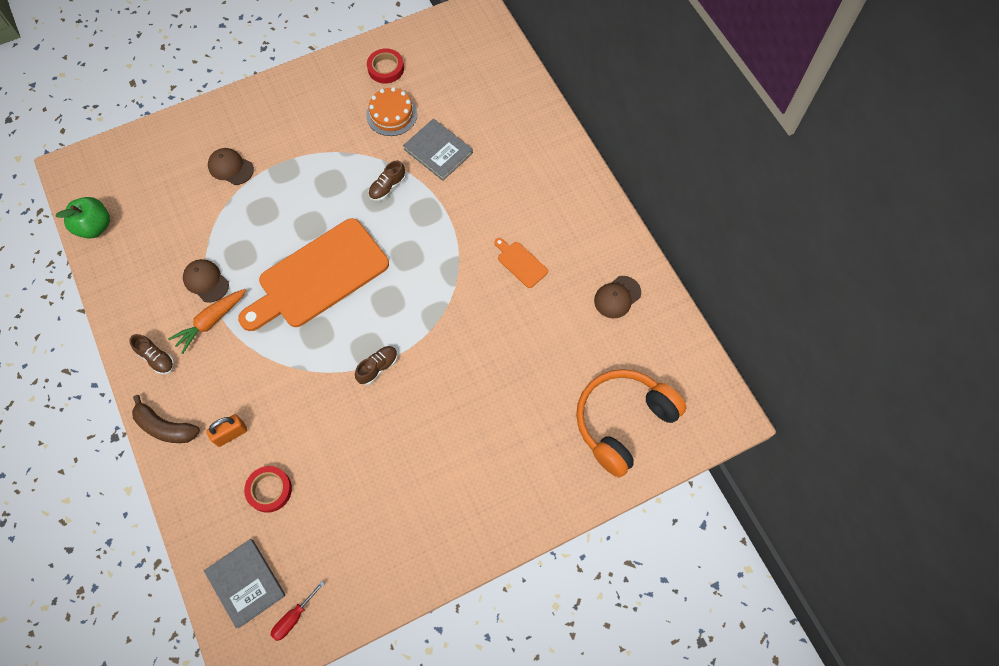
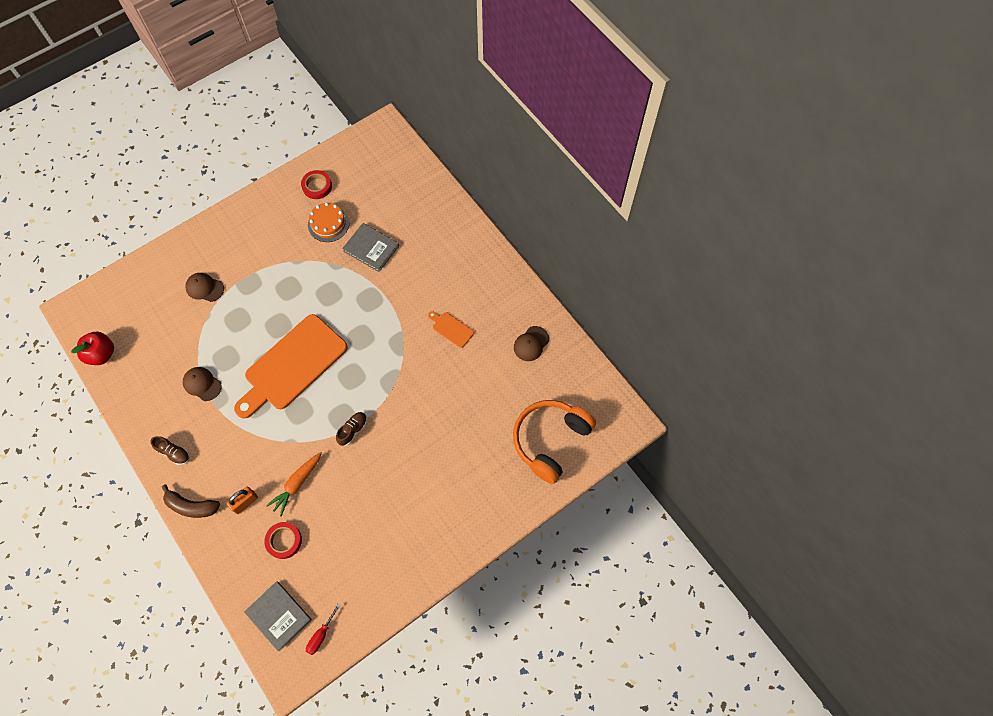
camera: 10 degrees left, 0 degrees up
(95, 226) = (101, 354): green apple -> red apple
(211, 322) = (212, 416): orange carrot -> orange carrot (297, 484)
(387, 187) = (335, 284): brown shoe -> none

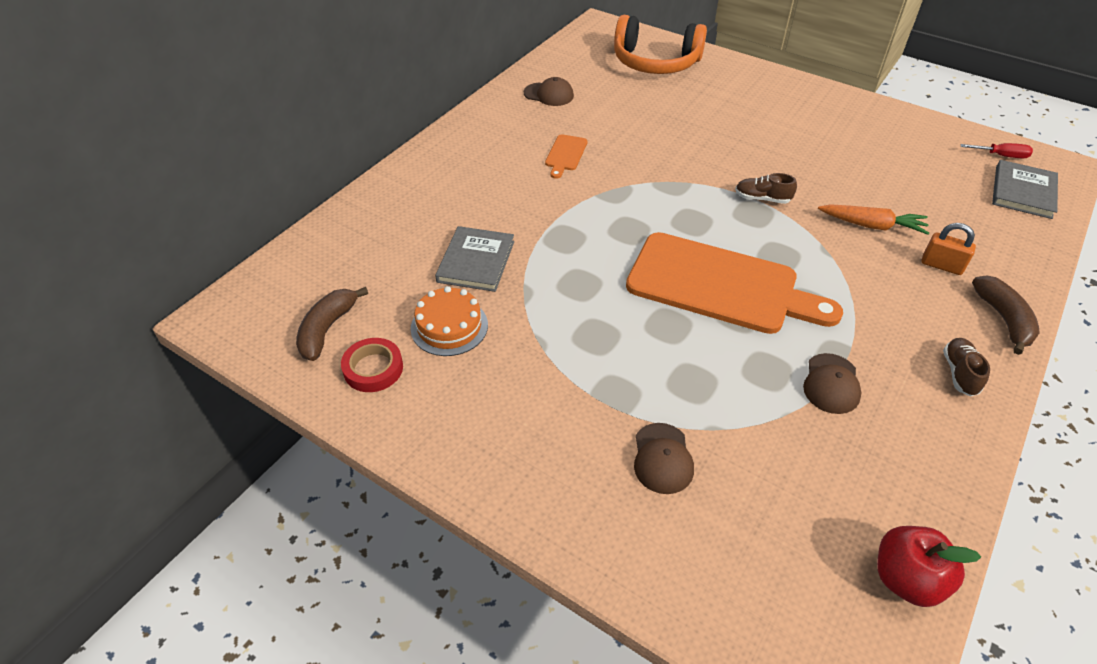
camera: 110 degrees left, 20 degrees down
(284, 541) = (945, 214): red tape -> none
(353, 172) = (327, 329): none -> brown banana

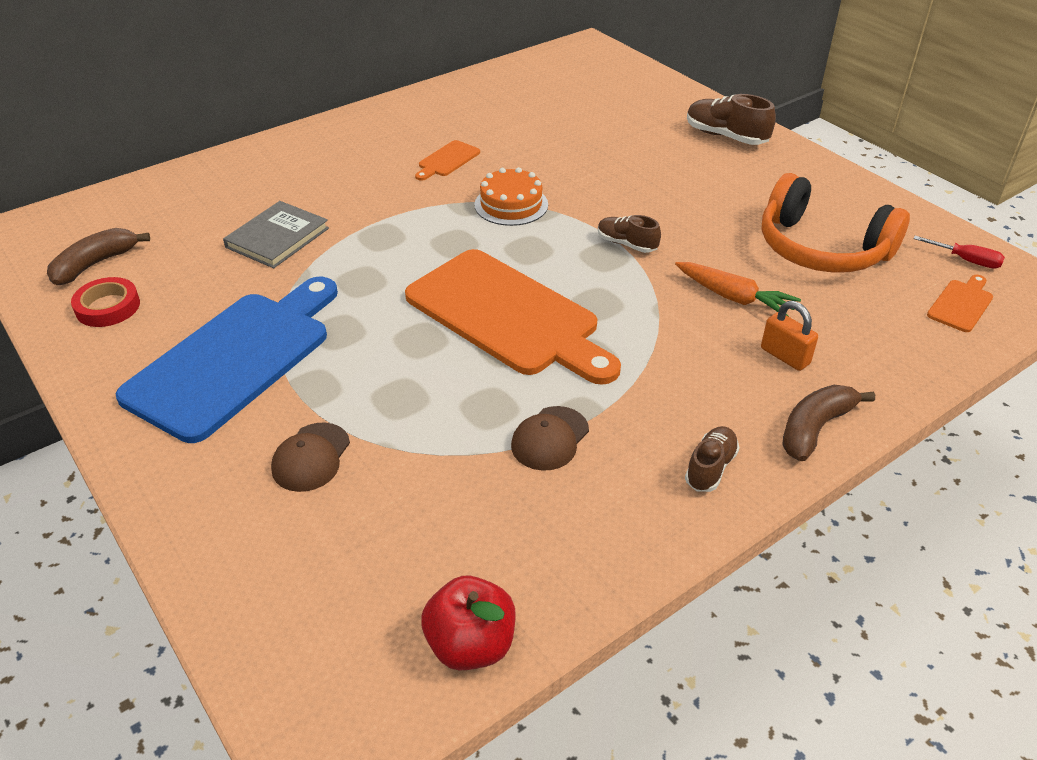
camera: 20 degrees right, 5 degrees down
(449, 326) = (205, 288): orange cake -> orange cake (511, 204)
(528, 386) = (235, 359): none -> blue cutting board
(549, 94) = (477, 101): brown cap -> none
(655, 62) = (619, 90): orange headphones -> orange headphones (821, 248)
(765, 87) = (726, 136): none -> brown shoe
(1003, 319) = (815, 428): brown banana -> brown banana turned 150 degrees counterclockwise
(1023, 192) = (961, 304): grey book -> orange cutting board

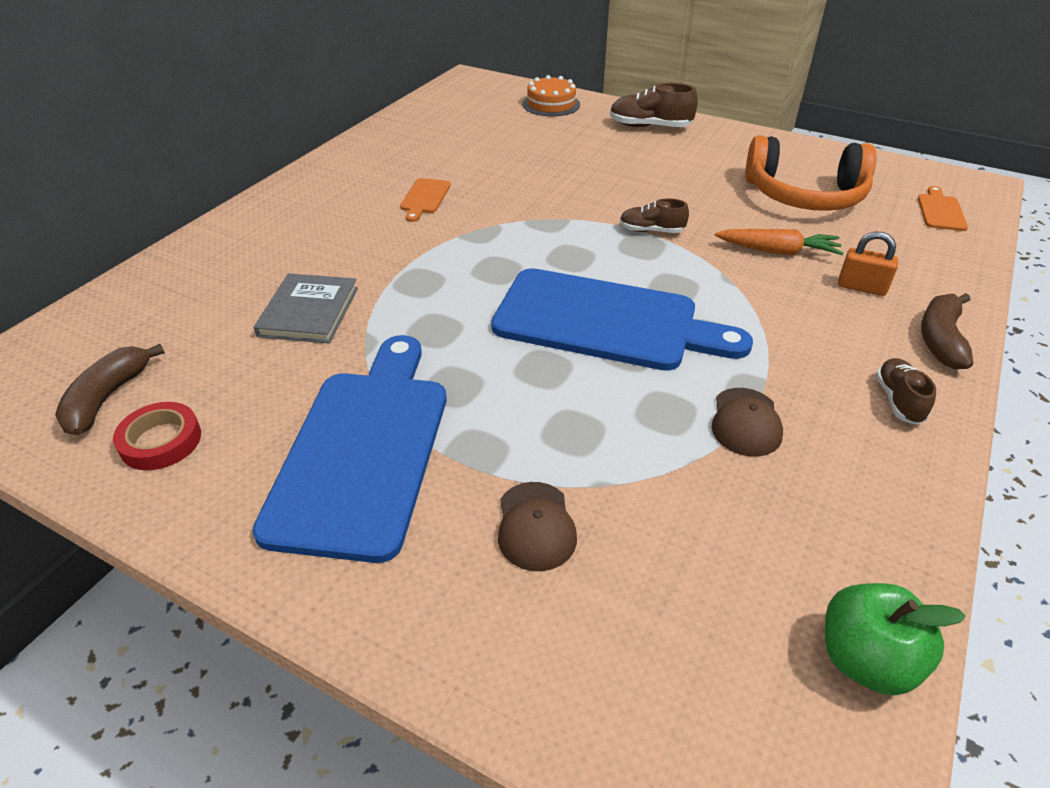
camera: 25 degrees left, 0 degrees up
(471, 645) = (865, 659): red apple -> green apple
(508, 316) = (606, 321): orange cutting board -> blue cutting board
(511, 204) = (519, 222): orange cake -> orange cake (551, 104)
(966, 260) = (911, 178): red screwdriver -> none

